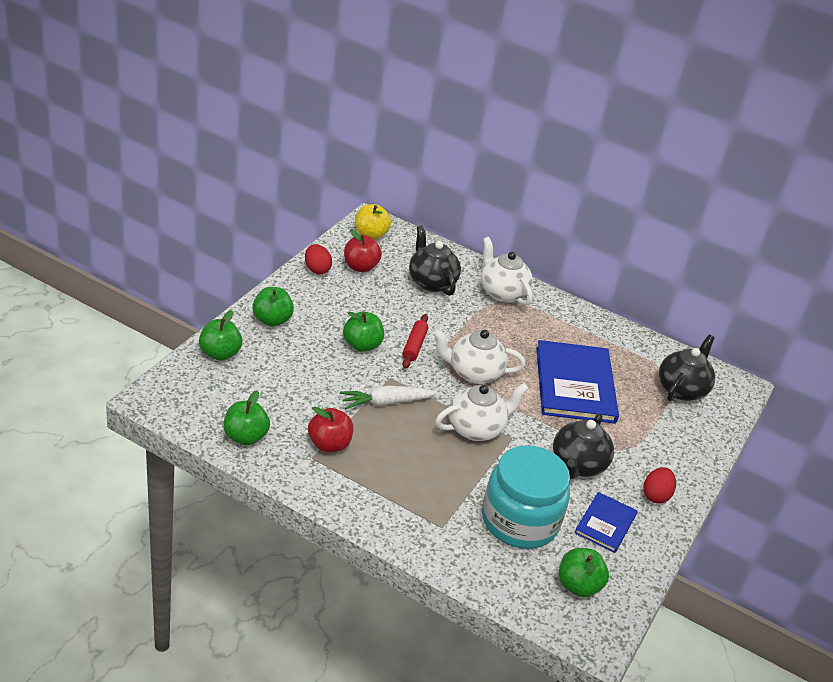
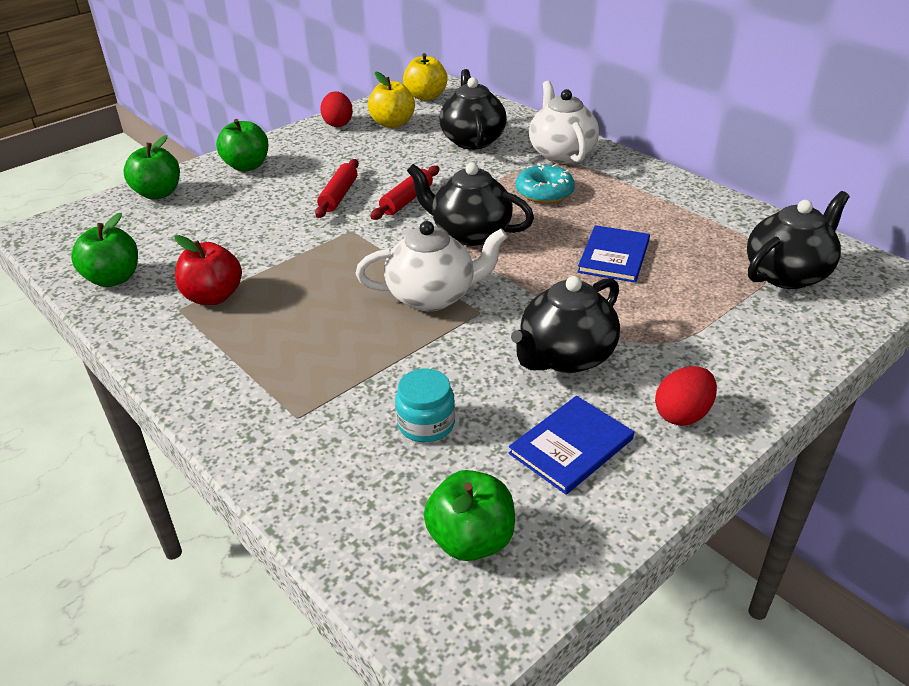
camera: 25 degrees right, 0 degrees up
(360, 267) = (392, 123): red apple -> yellow apple
(362, 345) = (338, 195): green apple -> red rolling pin
(385, 403) = (325, 257): white carrot -> none
(474, 373) = (470, 233): white teapot -> black teapot
(506, 331) = (544, 192): none -> turquoise donut
(519, 521) = (426, 424): turquoise jar -> turquoise jar, size x0.44
(575, 384) = (614, 256): blue book -> blue book, size x0.53

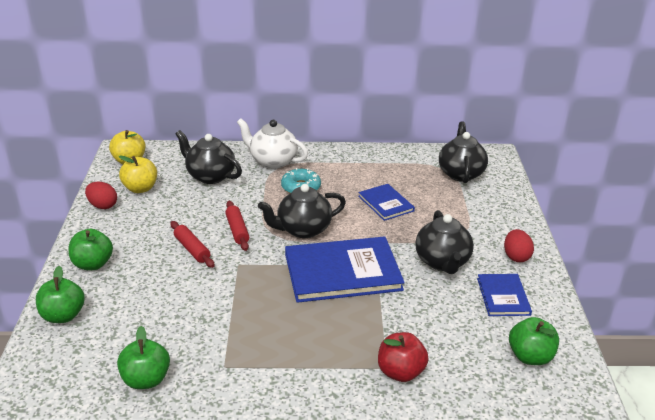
camera: 50 degrees left, 5 degrees down
(213, 296) = (231, 347): red apple -> red apple (400, 372)
(426, 424) = (441, 328): turquoise jar -> none
(432, 296) = (342, 272): white teapot -> blue book

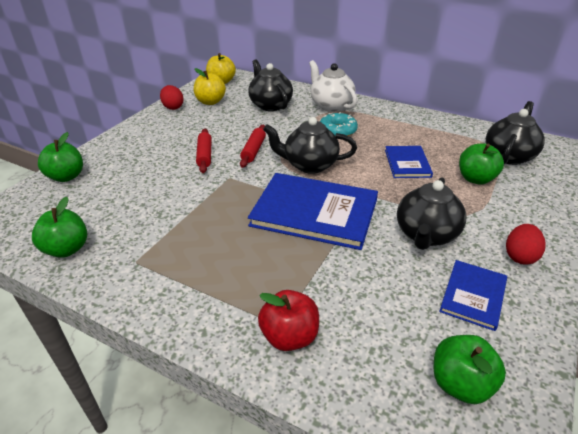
camera: 30 degrees right, 5 degrees up
(93, 264) = (124, 146): green apple -> green apple (476, 179)

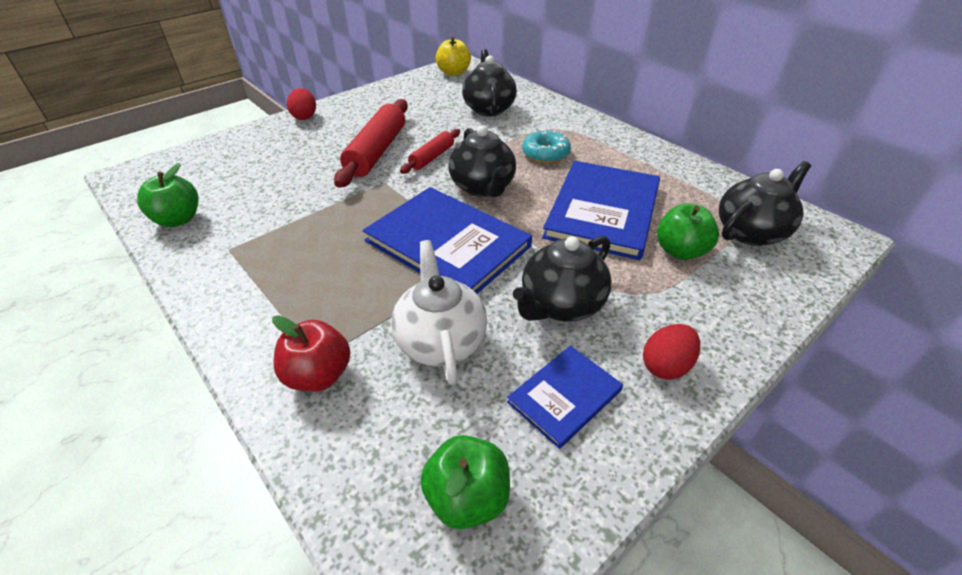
camera: 20 degrees right, 5 degrees up
(66, 177) = (229, 146): green apple -> none
(173, 107) = (382, 92): red egg -> red egg (305, 117)
(204, 155) = (376, 152): red rolling pin -> red rolling pin, size x1.78
(210, 102) = (425, 93): yellow apple -> none
(310, 165) = (482, 187): black teapot -> black teapot turned 135 degrees counterclockwise
(331, 105) = (560, 122): white teapot -> white teapot (441, 341)
(407, 163) = (603, 211): blue book -> blue book, size x1.90

